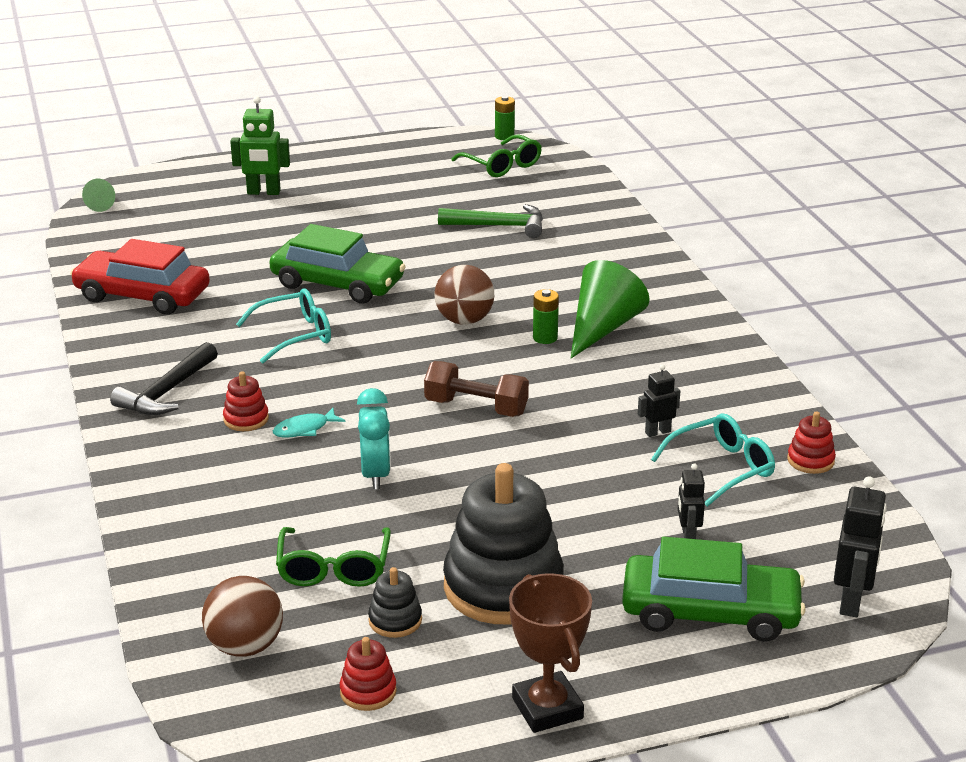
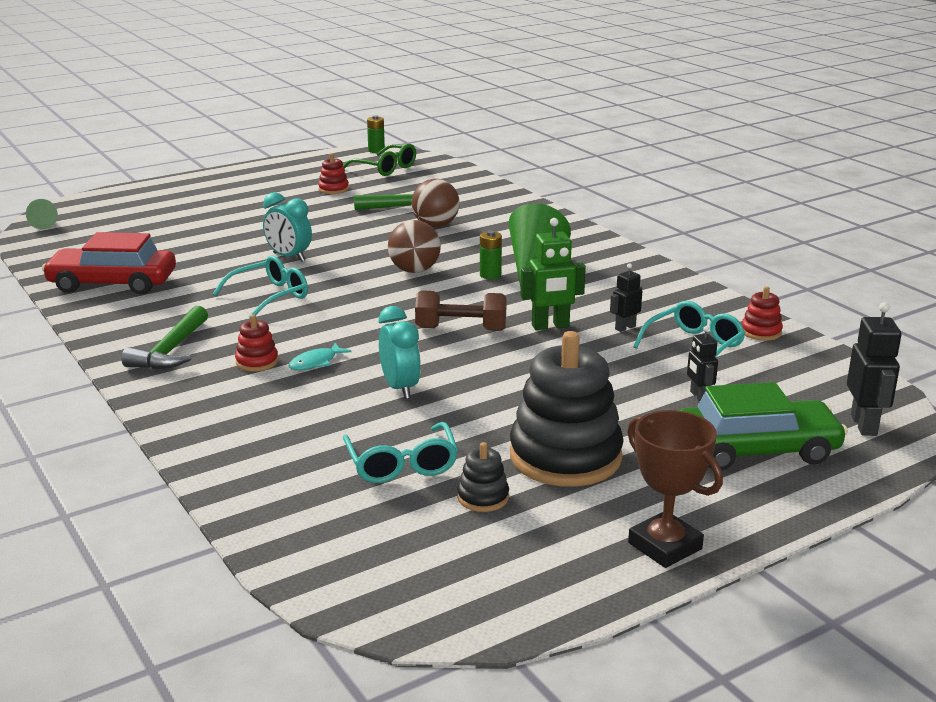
camera: 15 degrees left, 5 degrees down
(167, 392) = (171, 350): black hammer -> green hammer
(245, 646) = (351, 541): brown ball -> brown ball (435, 225)
(263, 192) = (189, 203): green robot -> green robot (550, 326)
(334, 567) = (401, 464): green glasses -> turquoise glasses
(337, 283) = (289, 257): green car -> turquoise clock
(368, 691) = (491, 559): red stacking toy -> red stacking toy (333, 189)

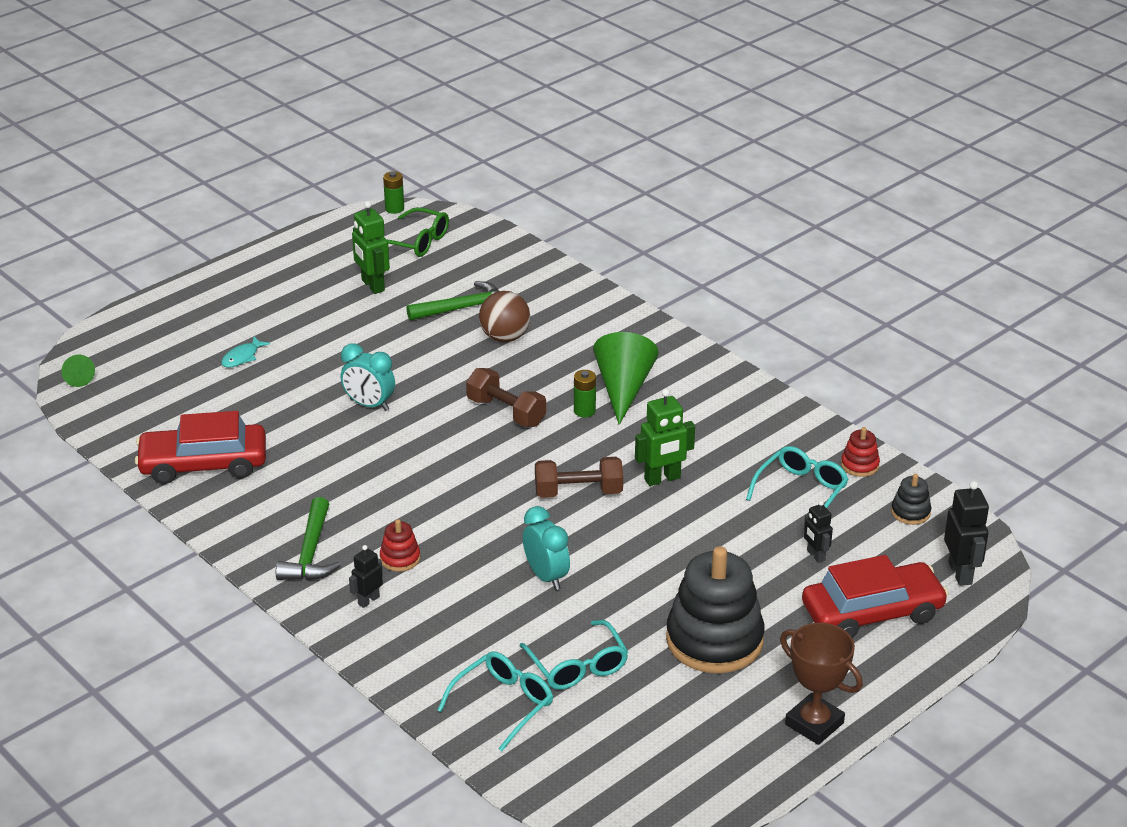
camera: 10 degrees left, 10 degrees up
(269, 296) = (373, 467): turquoise glasses -> turquoise glasses (502, 705)
(316, 362) = (456, 553): turquoise fish -> turquoise fish (242, 357)
(333, 189) = (372, 285): red stacking toy -> green robot
(414, 270) = (506, 412): brown ball -> brown dumbbell
(483, 497) = (657, 693): black stacking toy -> black stacking toy (910, 512)
(625, 327) = (733, 473): black robot -> black robot (368, 600)
(755, 449) = (872, 612): green car -> red car

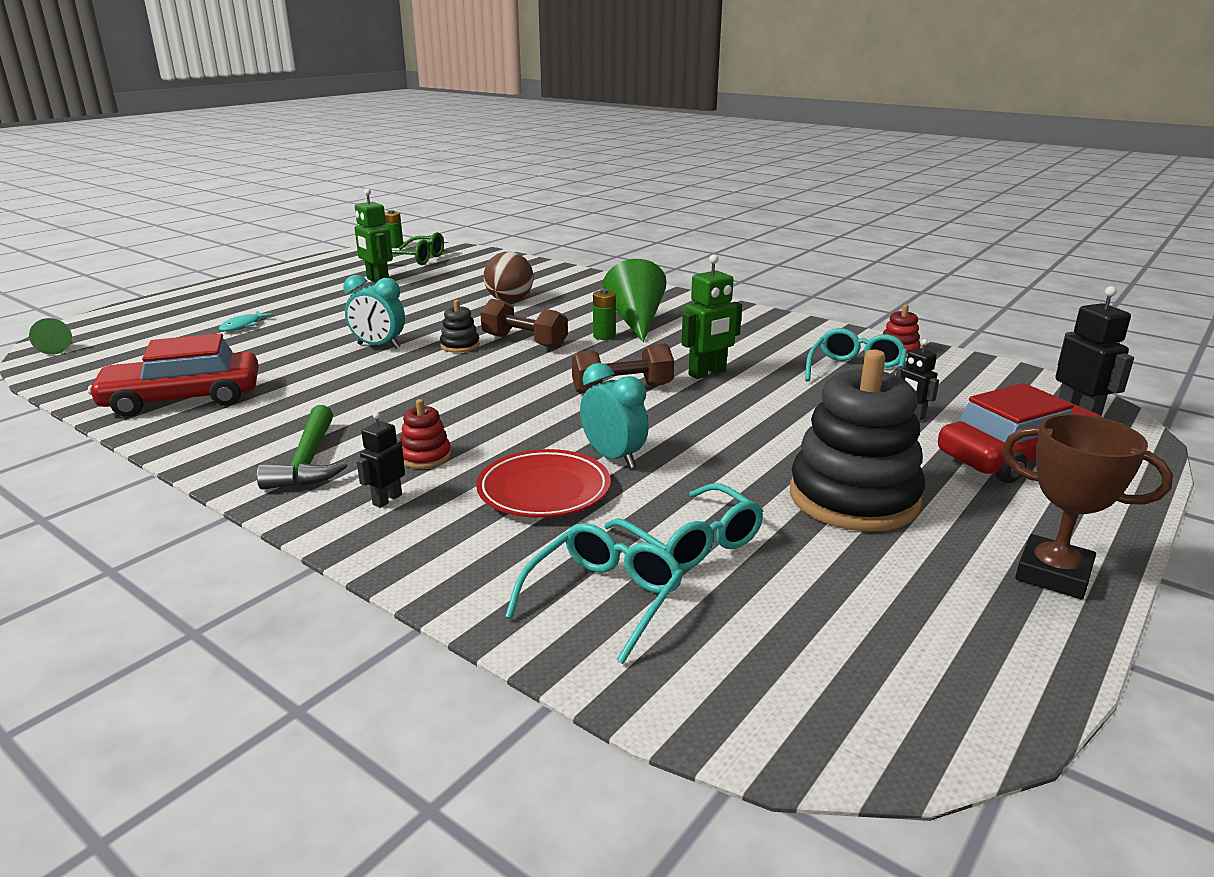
camera: 10 degrees left, 10 degrees down
(463, 308) = (466, 288): green hammer -> none
(484, 605) = (544, 490): none -> red plate
(910, 512) = (978, 377): black stacking toy -> black stacking toy (460, 346)

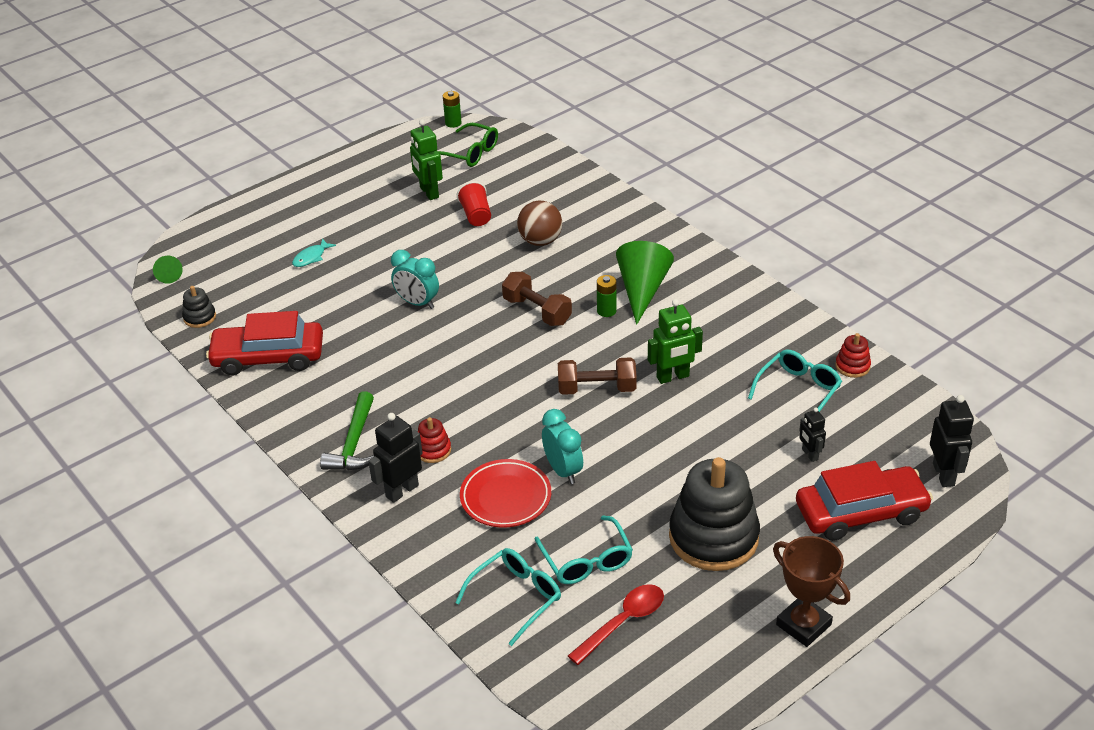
camera: 15 degrees right, 15 degrees up
(387, 499) = (402, 491): black robot -> black robot, size x1.65
(433, 290) = (476, 215): none -> red cup
(460, 346) = (483, 310): black stacking toy -> black stacking toy (200, 317)
(789, 607) = (623, 622): none -> red spoon

